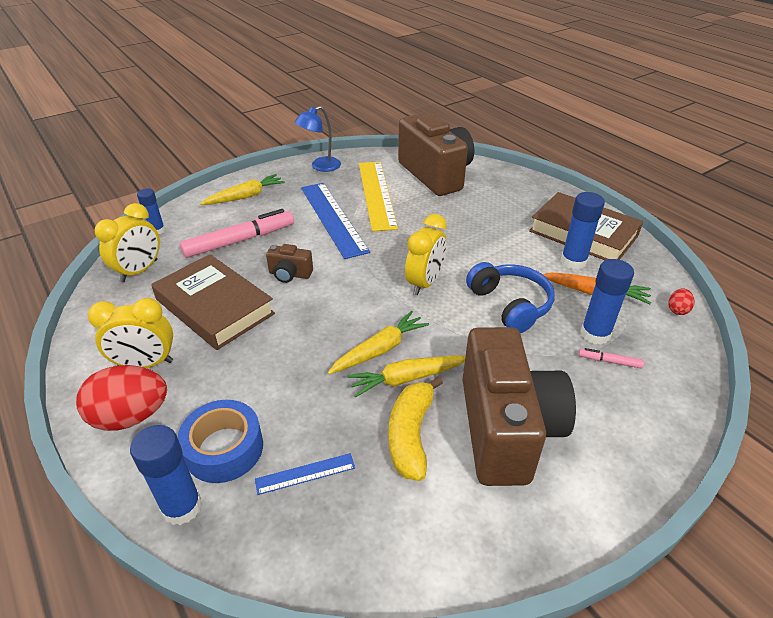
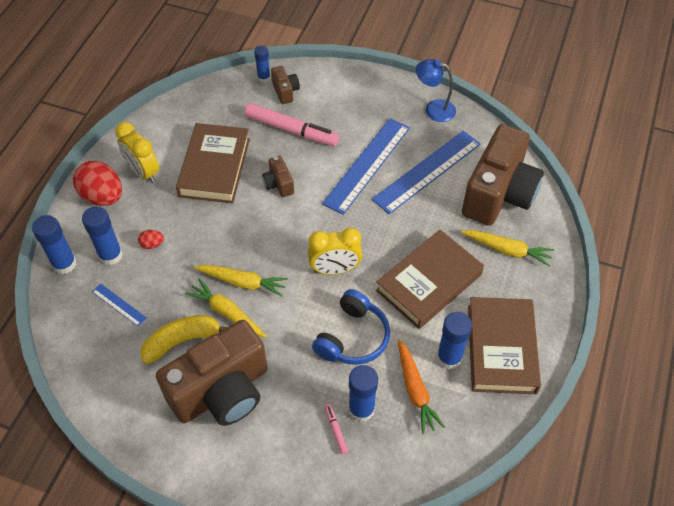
camera: 55 degrees right, 15 degrees up
(139, 271) = (216, 103): yellow clock -> none
(192, 225) = (285, 91): none -> brown camera
(224, 448) = (110, 255): blue tape -> blue glue stick
(245, 196) = (347, 94): yellow carrot -> yellow carrot (507, 250)
(376, 194) = (427, 171): yellow ruler -> blue ruler
(488, 239) = (429, 282): none -> brown book
(677, 310) = (441, 460): red egg -> red egg (152, 244)

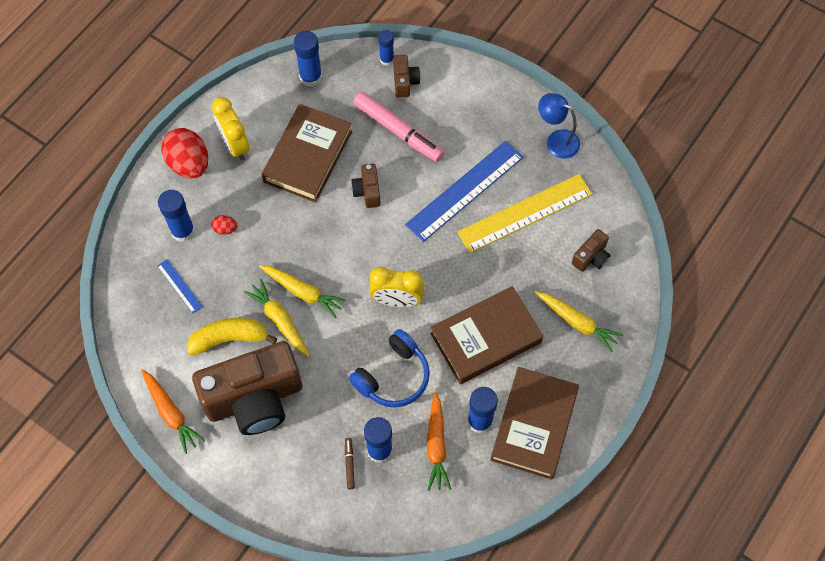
camera: 15 degrees right, 10 degrees up
(64, 264) = (137, 229): blue glue stick -> blue glue stick (310, 77)
(139, 426) = (171, 413): none -> orange carrot
(335, 430) = (349, 464): pink marker -> brown marker
(427, 171) = (525, 213): blue ruler -> yellow ruler
(499, 194) = (591, 257): brown camera -> brown camera, size x0.42

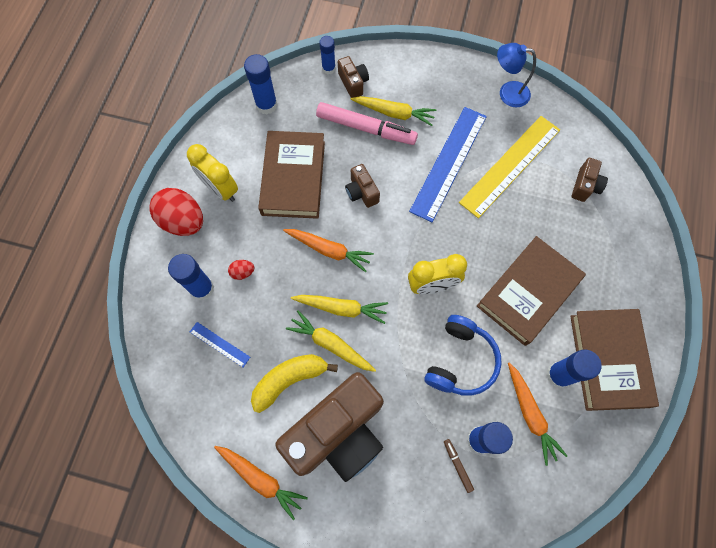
camera: 20 degrees left, 5 degrees up
(313, 235) = (329, 250): none -> orange carrot
(577, 322) = (601, 249): yellow carrot -> yellow carrot (394, 113)

